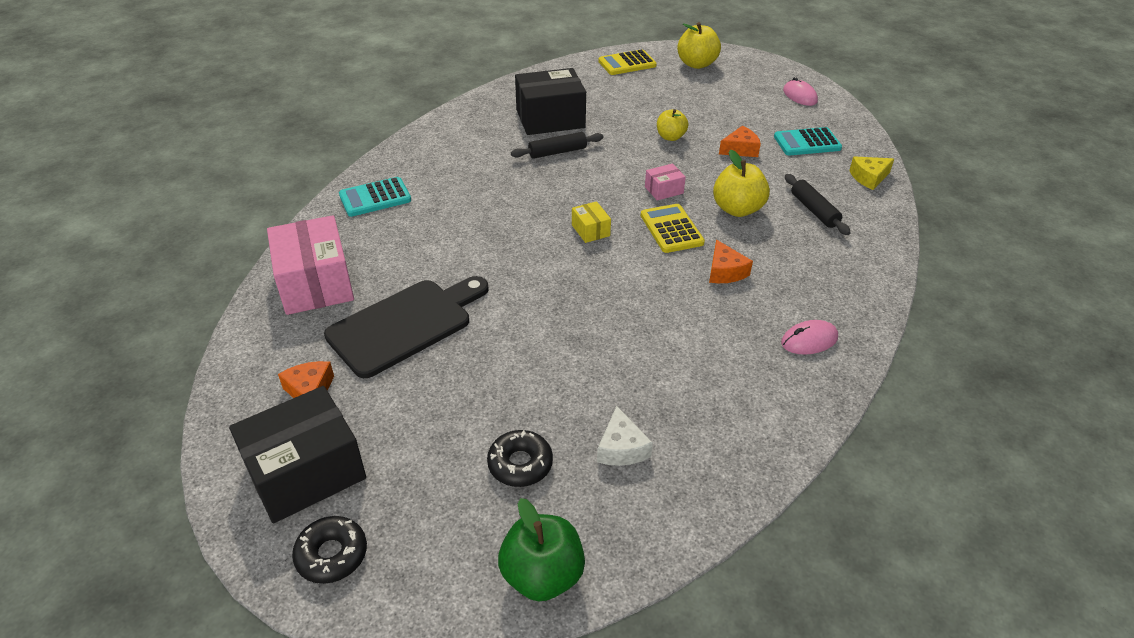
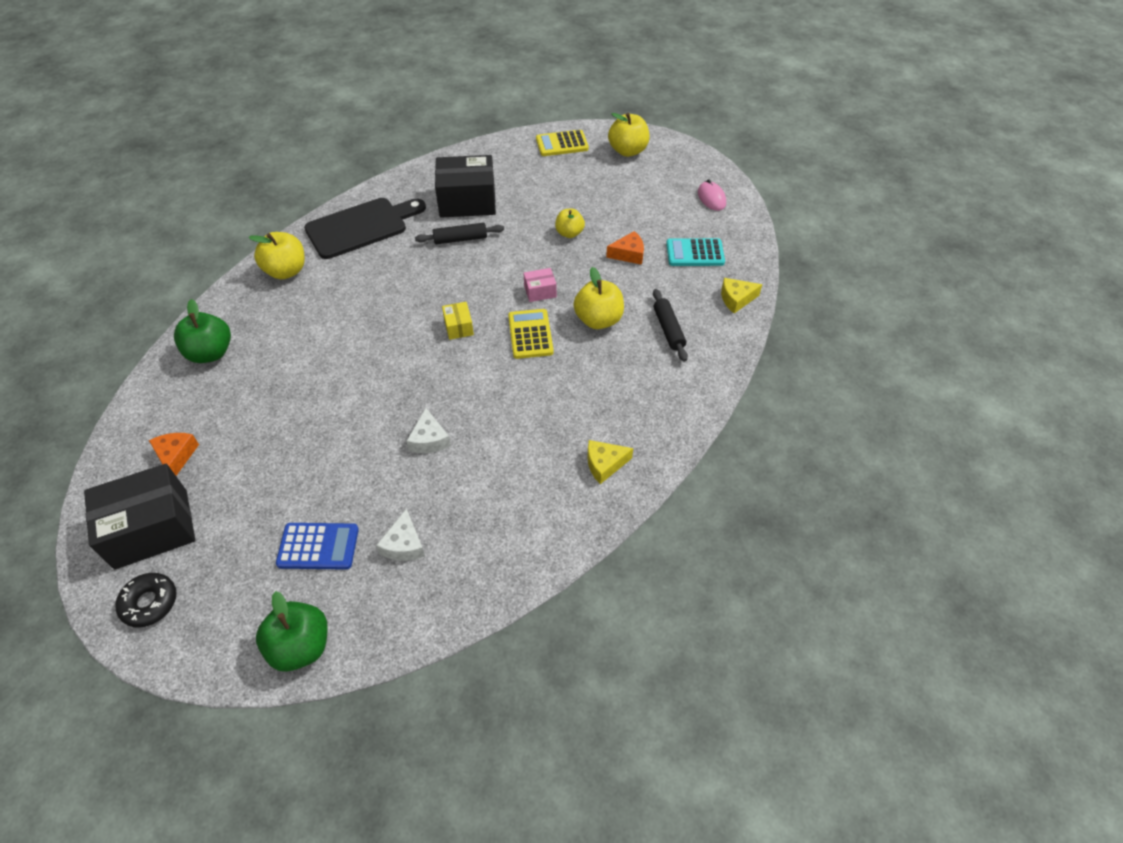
camera: 10 degrees right, 10 degrees up
(315, 283) = (211, 353): pink box -> green apple
(375, 198) = (286, 271): turquoise calculator -> yellow apple
(405, 324) = (270, 403): black cutting board -> black cutting board (361, 227)
(520, 464) = (318, 547): black donut -> blue calculator
(604, 339) = (429, 439): none -> white cheese
(725, 271) = (560, 384): orange cheese -> none
(809, 340) = (604, 464): pink mouse -> yellow cheese

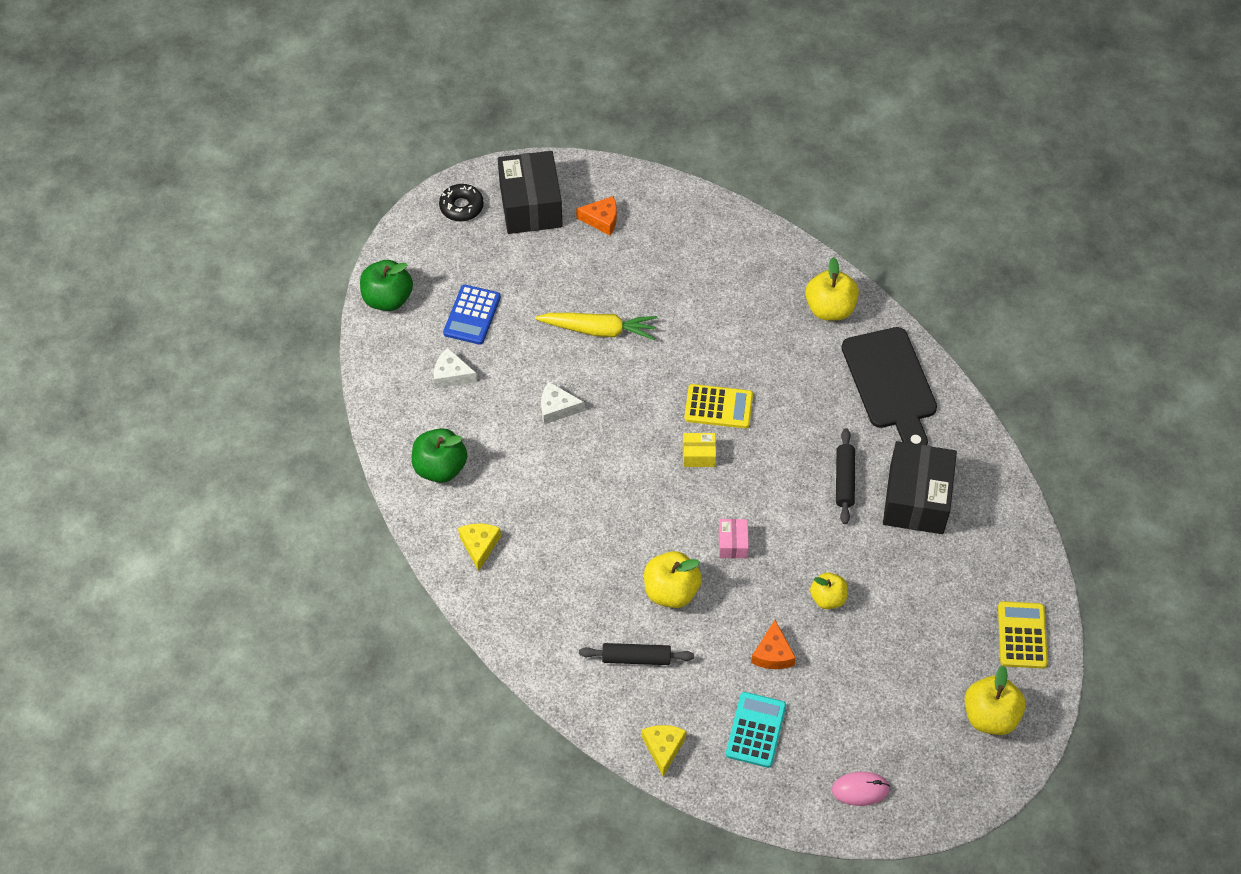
camera: 105 degrees right, 5 degrees up
(211, 353) = (723, 244): green apple -> green apple (440, 468)
(327, 426) = (599, 330): none -> yellow carrot
(530, 334) = (668, 520): yellow calculator -> yellow calculator (718, 407)

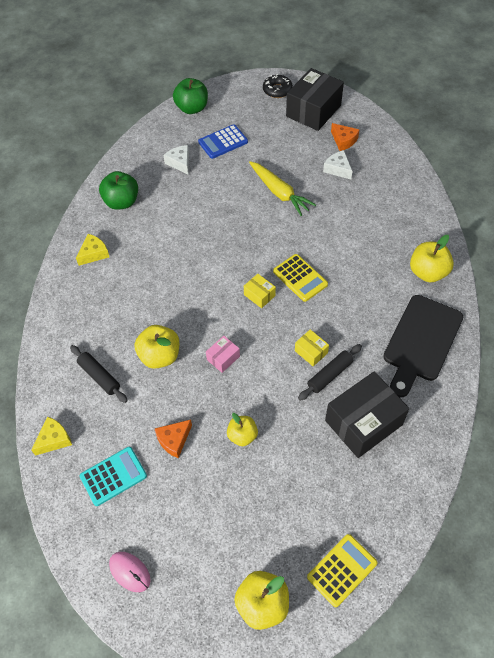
camera: 45 degrees right, 0 degrees up
(557, 408) = (212, 215): white cheese -> white cheese (338, 169)
(805, 472) = (311, 352): none -> yellow box

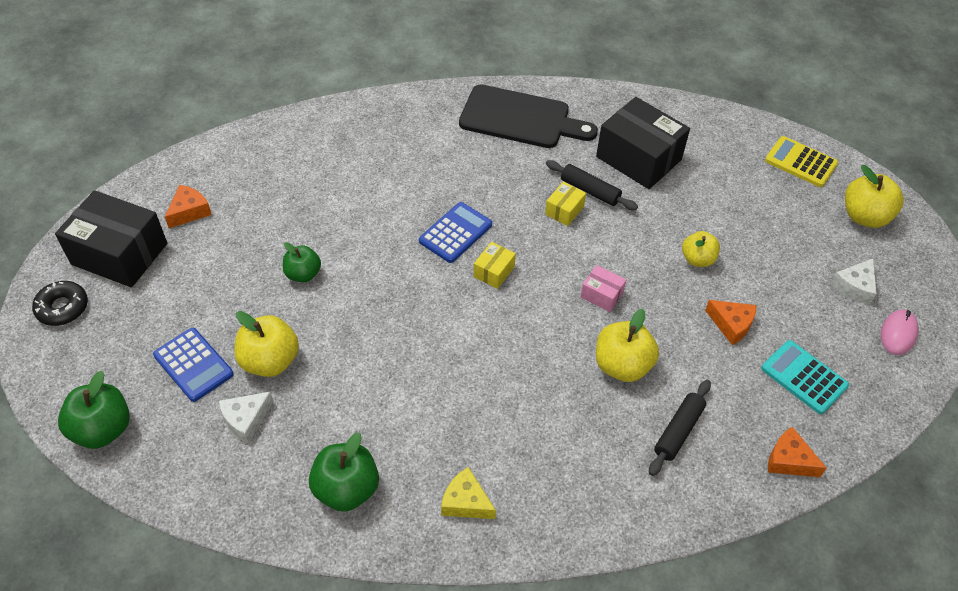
camera: 105 degrees left, 5 degrees down
(54, 439) = (789, 460): yellow cheese -> orange cheese
(279, 193) = (303, 274): yellow carrot -> green apple
(300, 278) = (456, 233): yellow calculator -> blue calculator
(338, 169) = (250, 213): white cheese -> white cheese (855, 287)
(427, 272) = (420, 117): yellow apple -> yellow apple (270, 361)

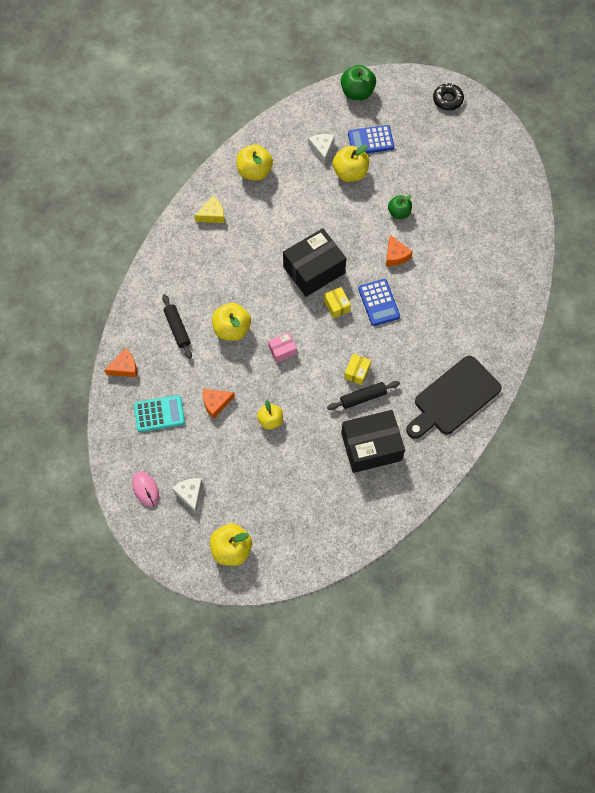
camera: 125 degrees right, 15 degrees up
(119, 254) = (471, 136): black box -> black box (314, 270)
(189, 211) = (484, 179): orange cheese -> orange cheese (395, 255)
(346, 489) = (254, 172): green apple -> yellow apple
(564, 210) = (357, 372): yellow box -> yellow box turned 45 degrees clockwise
(800, 162) = (300, 549): yellow calculator -> none

